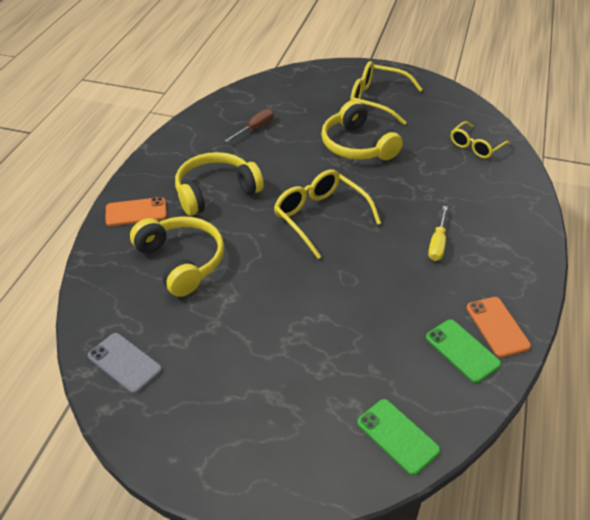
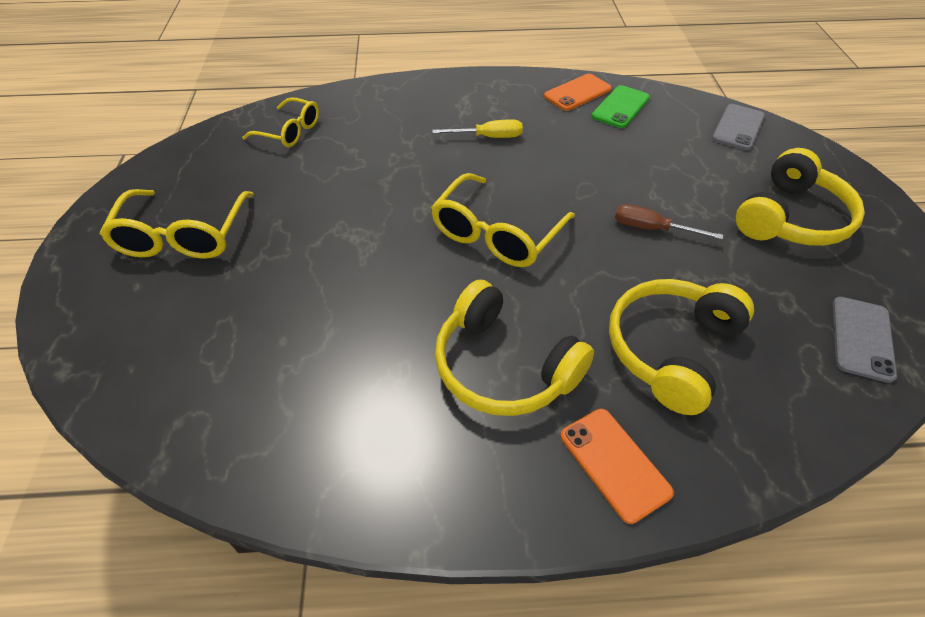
camera: 110 degrees left, 5 degrees up
(255, 128) = (302, 374): brown screwdriver -> brown screwdriver (652, 229)
(357, 145) = (319, 233): yellow headphones -> yellow headphones (791, 218)
(397, 436) = (738, 127): green phone -> grey phone

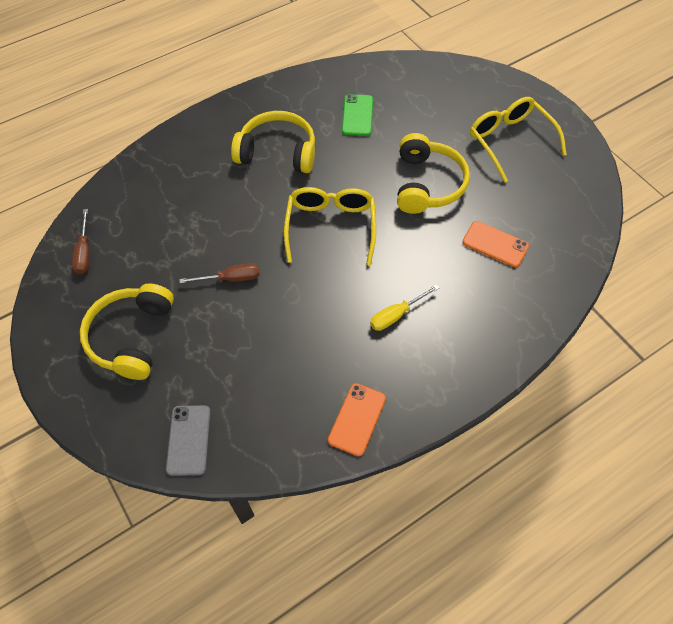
camera: 150 degrees right, 10 degrees up
(289, 131) = (546, 246): yellow glasses -> none
(614, 464) = (205, 134): orange phone -> orange phone (495, 244)
(620, 107) = (307, 416): green phone -> green phone (357, 115)
(671, 350) = (194, 198): yellow headphones -> yellow headphones (427, 184)
(862, 338) = (84, 252): grey phone -> brown screwdriver

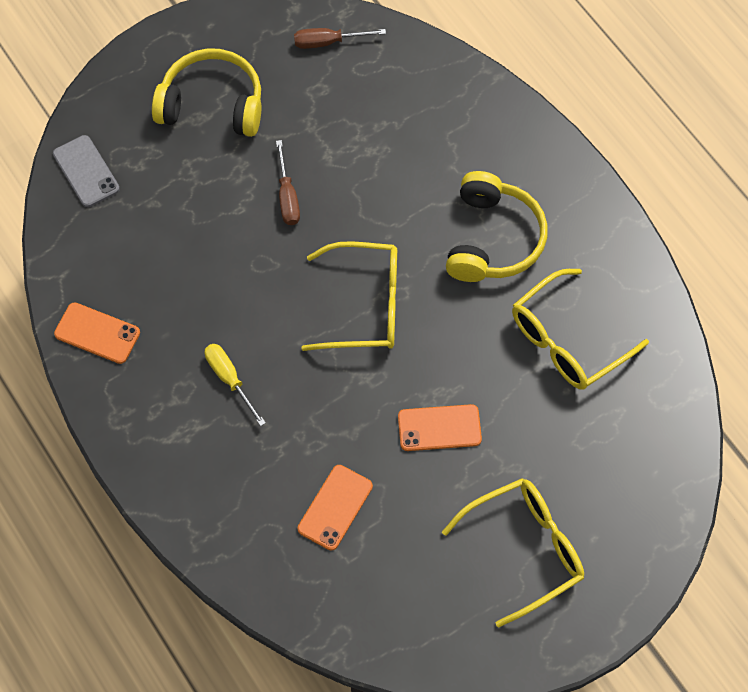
camera: 90 degrees right, 5 degrees up
(188, 440) = (86, 171): grey phone -> grey phone turned 60 degrees clockwise
(357, 115) = (568, 340): green phone -> yellow glasses
(427, 184) = (439, 428): yellow headphones -> orange phone

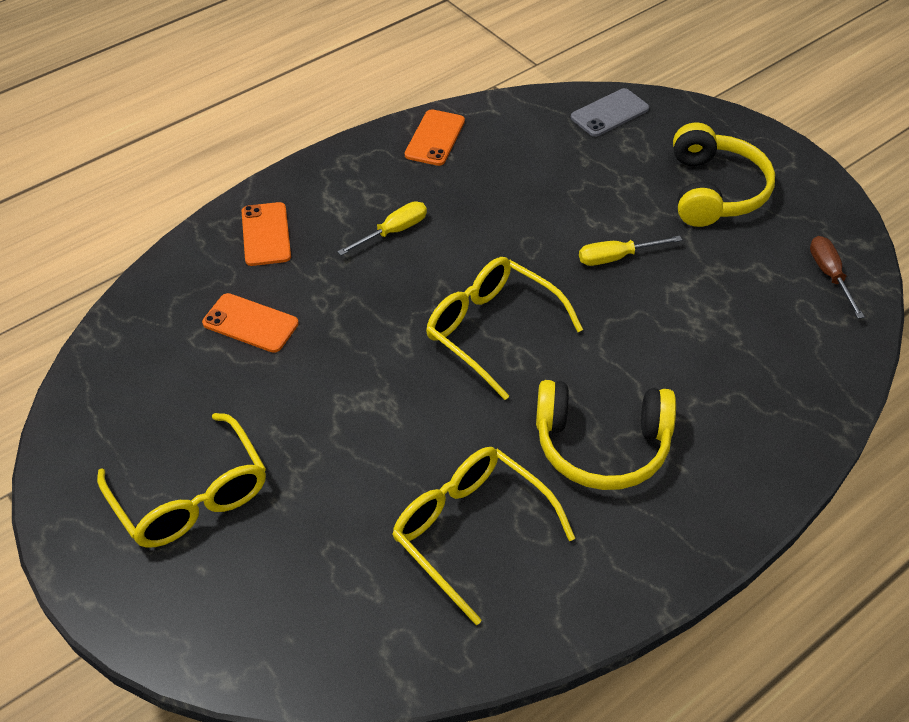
camera: 85 degrees right, 15 degrees down
(287, 196) = (616, 257): brown screwdriver -> yellow screwdriver
(364, 305) = (492, 331): yellow glasses -> yellow glasses turned 135 degrees clockwise
(439, 428) = (345, 407): orange phone -> orange phone (266, 234)

